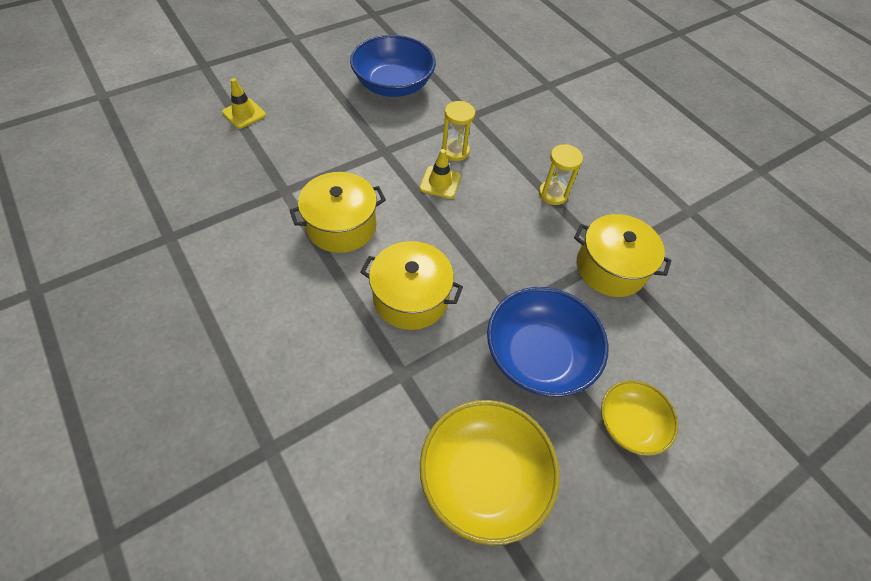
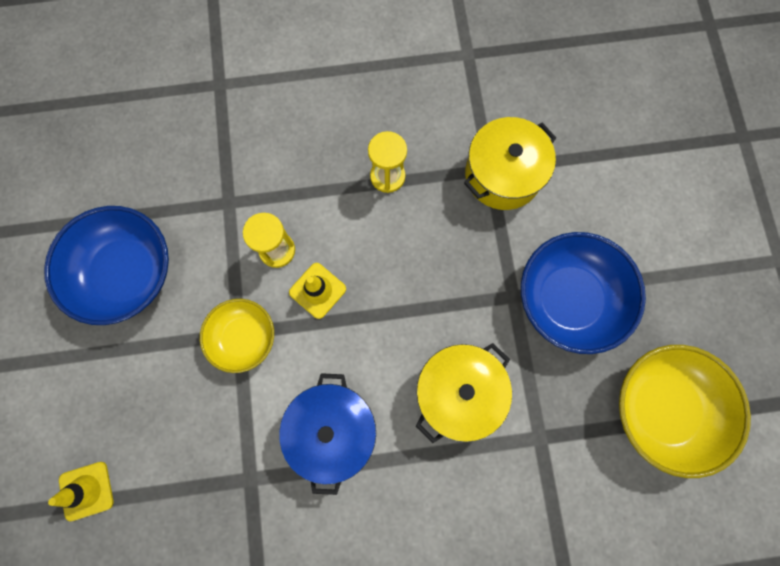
camera: 60 degrees left, 20 degrees up
(341, 226) = (332, 430): yellow pot -> blue pot
(629, 424) = (661, 256): yellow bowl -> yellow bowl (243, 337)

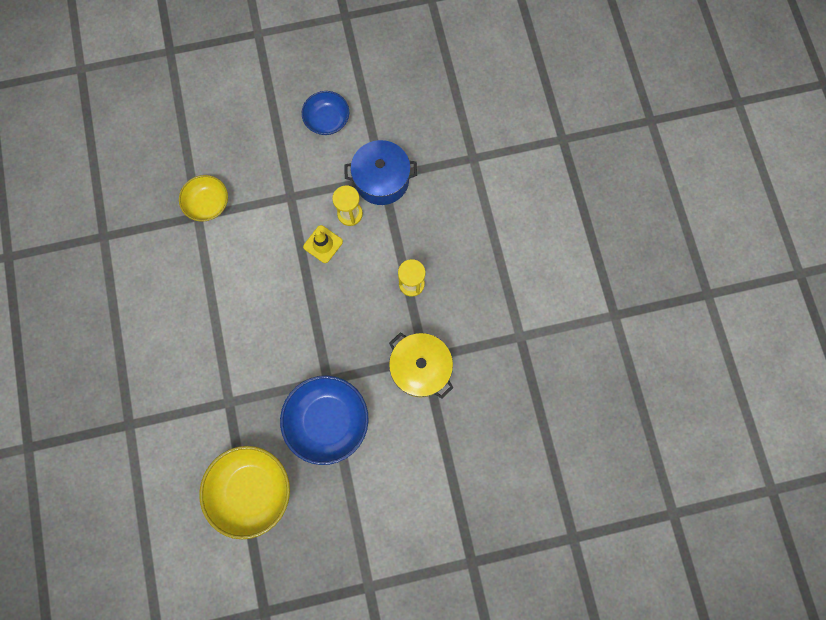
camera: 85 degrees right, 0 degrees up
(86, 490) = (188, 121): yellow traffic cone -> none
(126, 273) = (327, 120): blue bowl -> blue bowl, size x0.61
(243, 337) = (288, 200): yellow bowl -> yellow bowl (208, 204)
(332, 430) = (229, 264): blue pot -> blue pot (381, 180)
(458, 392) = (257, 344): yellow pot -> none

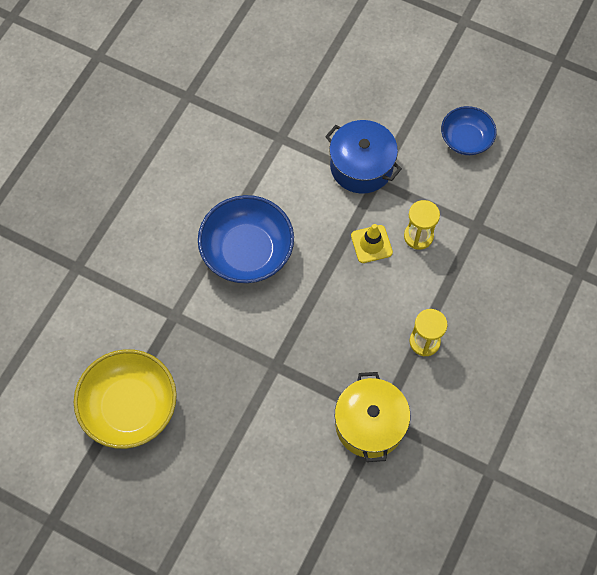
camera: 40 degrees right, 10 degrees down
(208, 204) = (298, 134): yellow bowl -> none
(327, 420) = (246, 402): blue bowl -> blue bowl (247, 251)
(381, 180) = (473, 228): blue pot -> blue pot (361, 166)

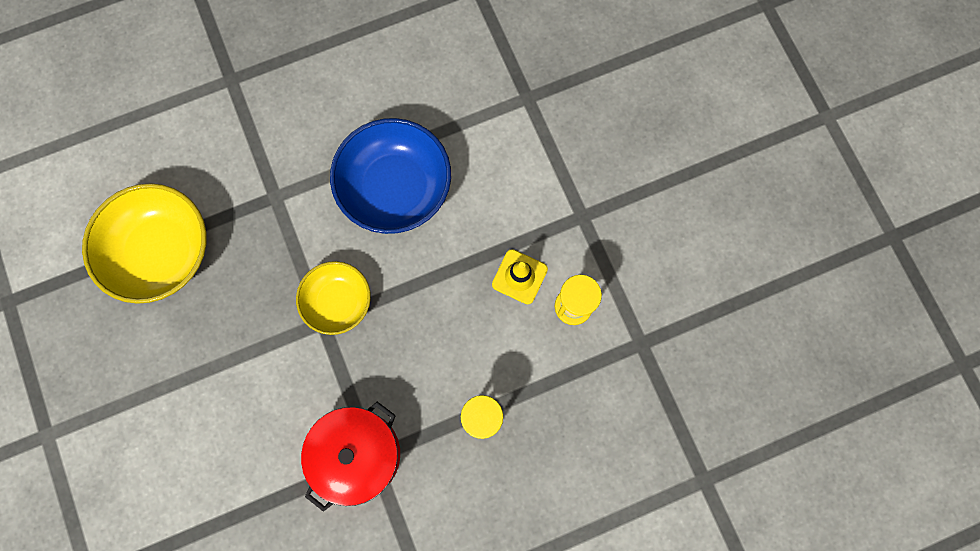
camera: 40 degrees right, 10 degrees up
(274, 346) = (338, 302): none -> yellow bowl
(361, 166) = (581, 189): blue pot -> none
(370, 424) = (357, 454): yellow pot -> red pot
(466, 139) = (713, 244): blue bowl -> none

